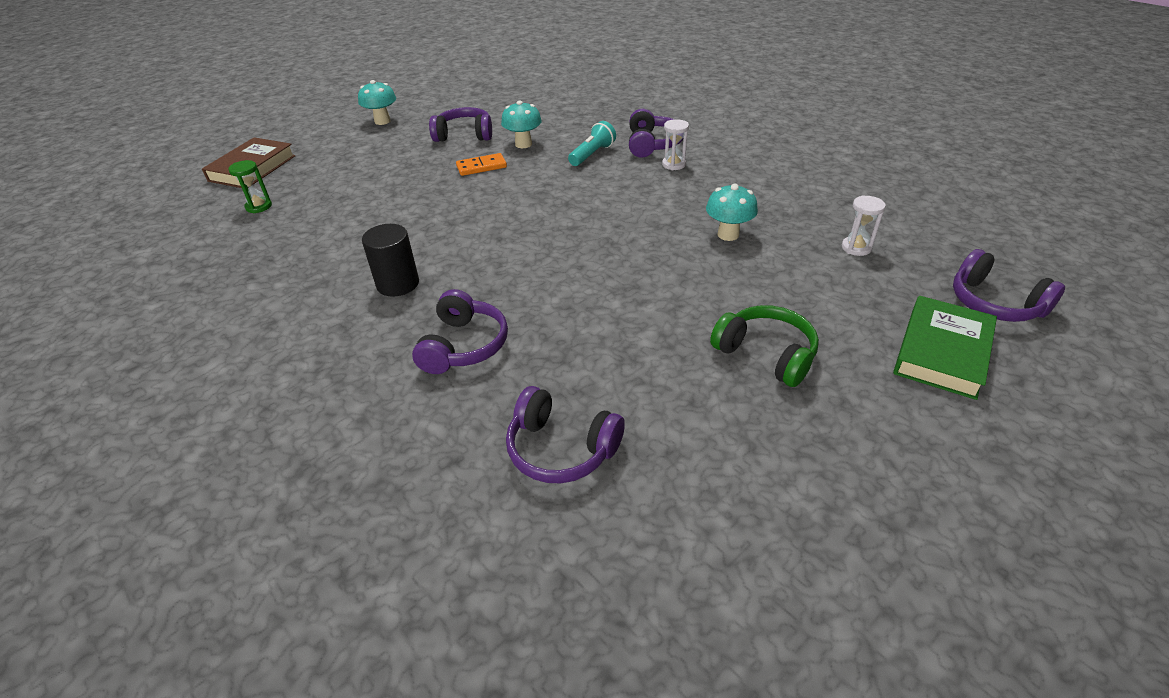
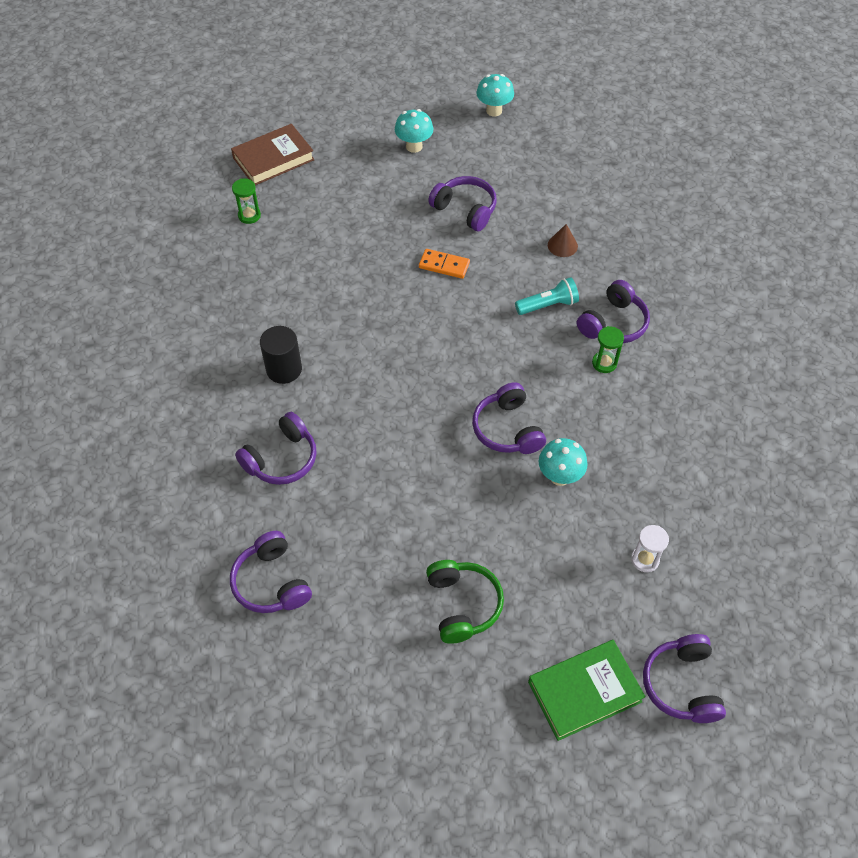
camera: 35 degrees right, 15 degrees up
(523, 144) = (503, 254): turquoise mushroom -> turquoise mushroom (494, 111)
(564, 125) = (562, 245): none -> brown cone
(650, 228) = (507, 429): none -> purple headphones
(673, 164) = (604, 363): white hourglass -> green hourglass

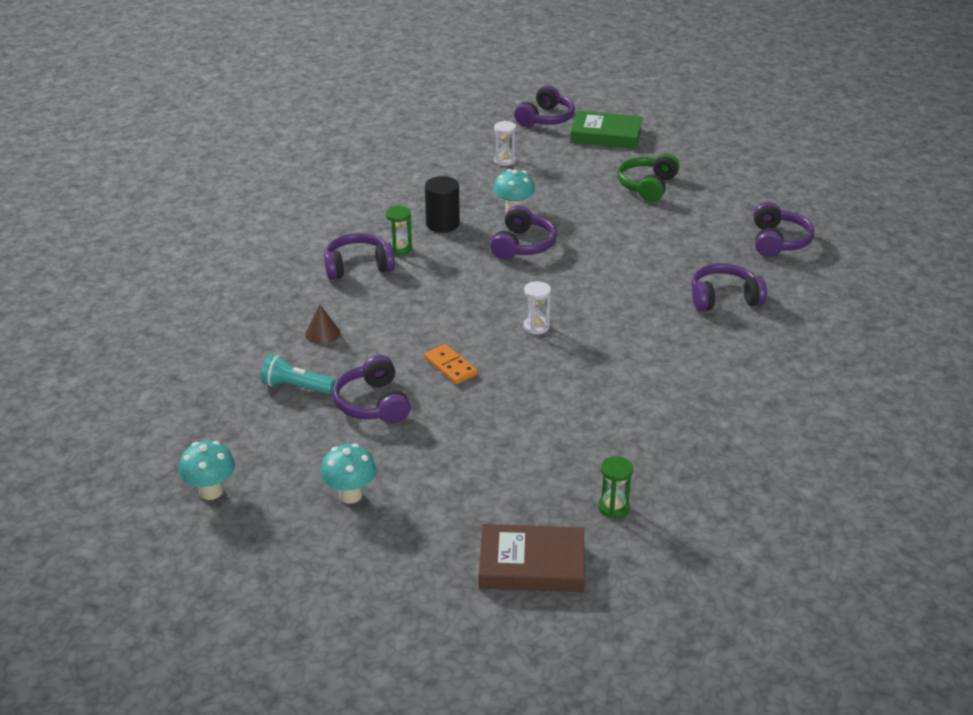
camera: 145 degrees left, 20 degrees down
(284, 369) = (678, 353): black cylinder -> black cylinder (442, 224)
(415, 337) = (536, 327): none -> white hourglass
(548, 305) = (394, 299): turquoise flashlight -> turquoise flashlight (296, 387)

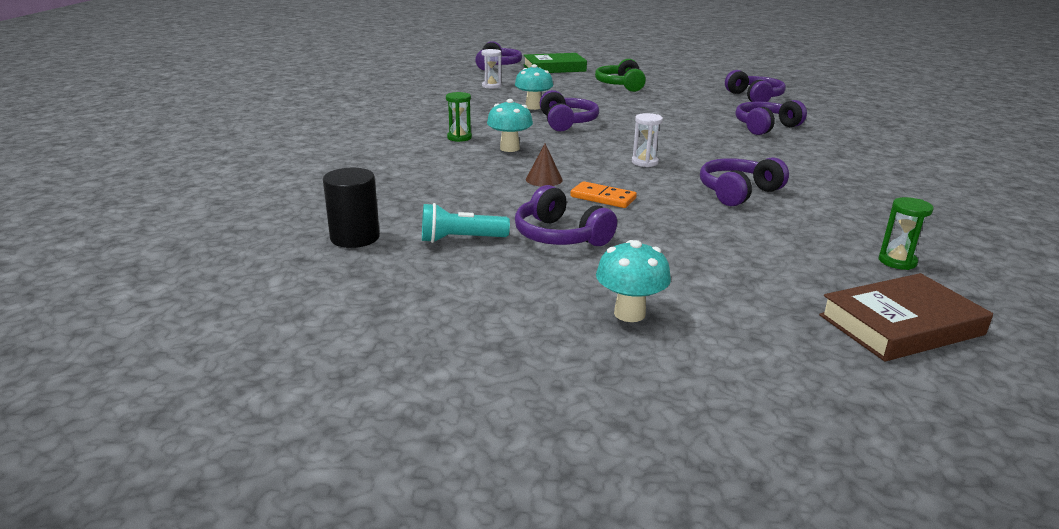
camera: 25 degrees left, 10 degrees down
(211, 491) = (452, 351): turquoise mushroom -> turquoise mushroom (509, 148)
(322, 333) = (445, 198): brown cone -> brown cone (544, 179)
(358, 266) = (431, 152): purple headphones -> purple headphones (738, 192)
(442, 224) = (481, 120): black cylinder -> black cylinder (355, 237)

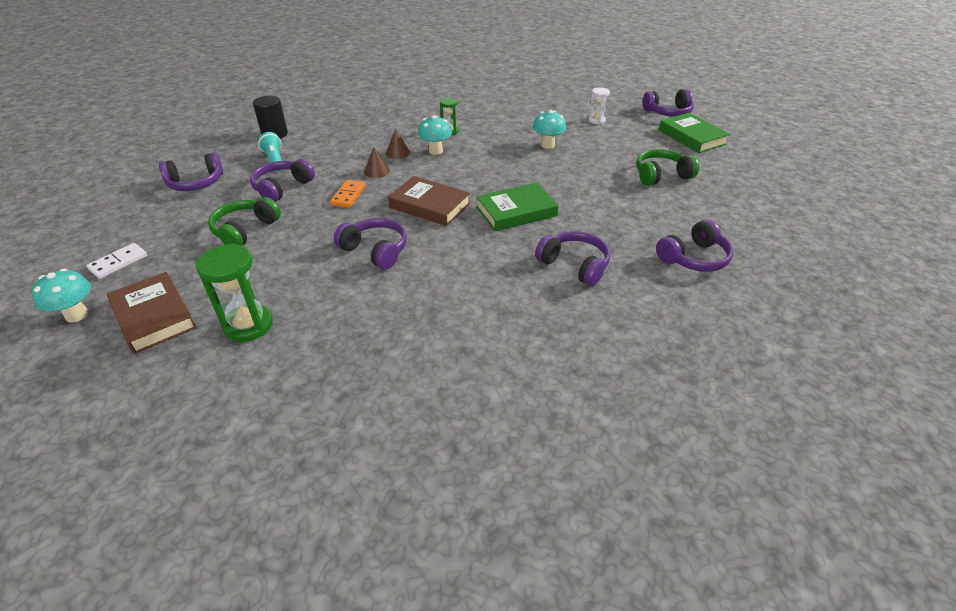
camera: 75 degrees right, 15 degrees up
(498, 165) = (398, 152): none -> brown cone
(566, 122) = (514, 164): purple headphones -> purple headphones (196, 183)
(629, 313) = (183, 219): turquoise mushroom -> turquoise mushroom (77, 315)
(644, 162) = (429, 205): white hourglass -> brown book
(669, 133) = (516, 211): none -> green book
(678, 263) = (245, 230): none -> green headphones
(764, 368) = (118, 262): none -> white domino
(897, 261) = (248, 325): green hourglass -> green hourglass, size x1.72

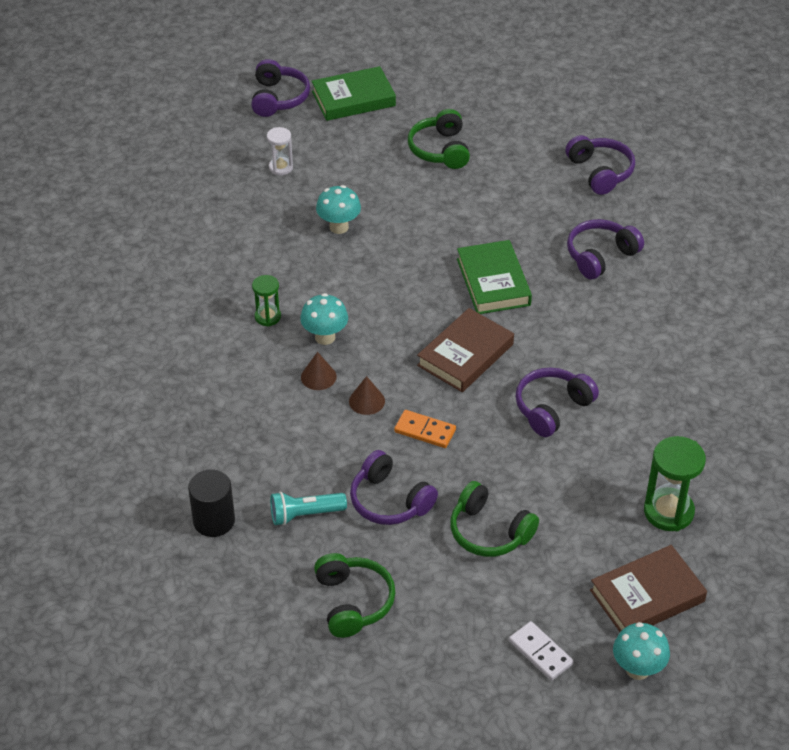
camera: 80 degrees left, 5 degrees up
(196, 183) = (353, 602): purple headphones -> green headphones

